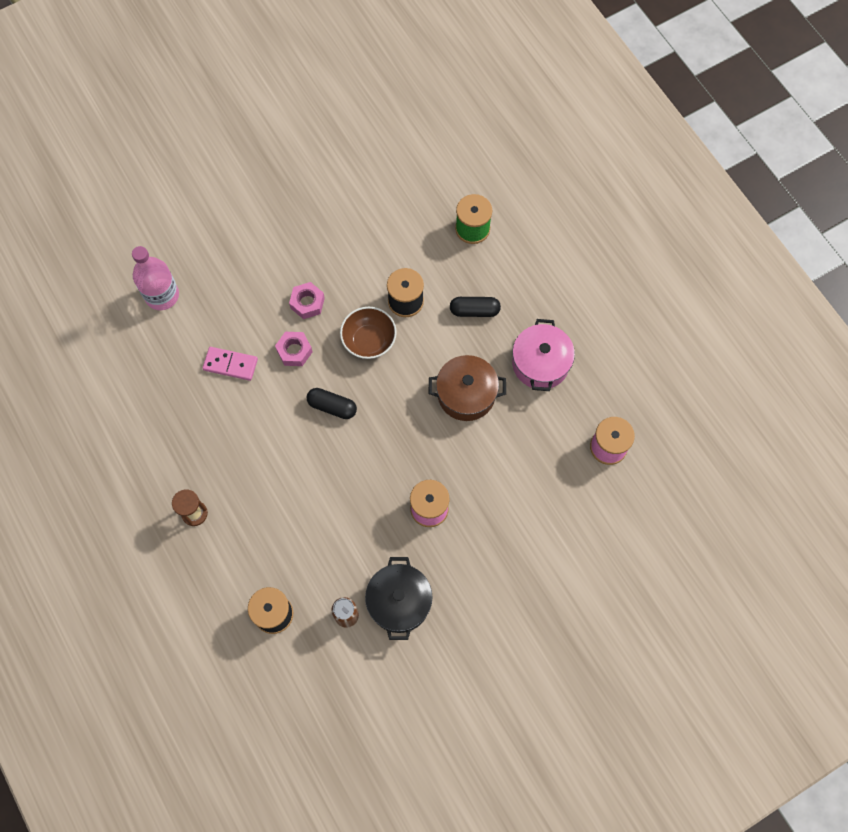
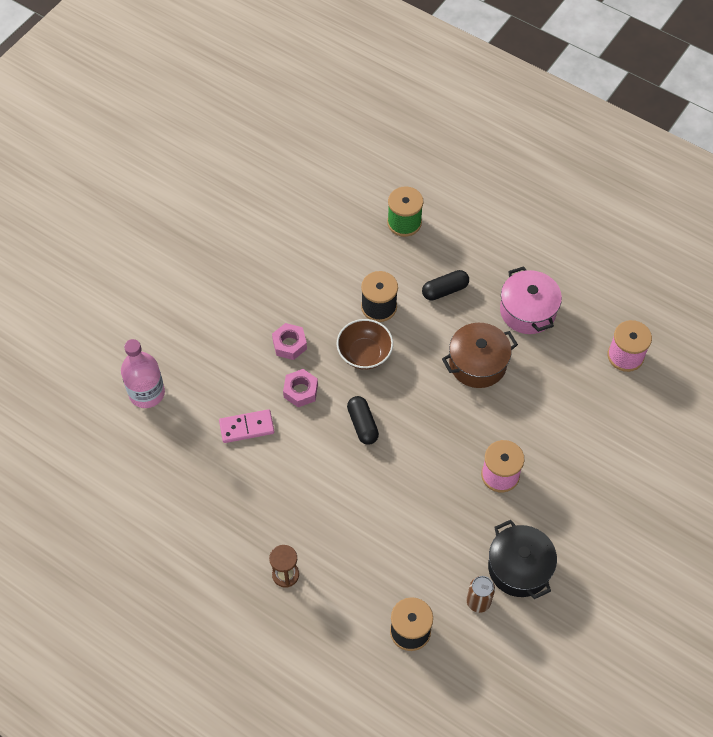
camera: 25 degrees left, 10 degrees down
(332, 406) = (362, 424): black capsule -> black capsule turned 75 degrees clockwise

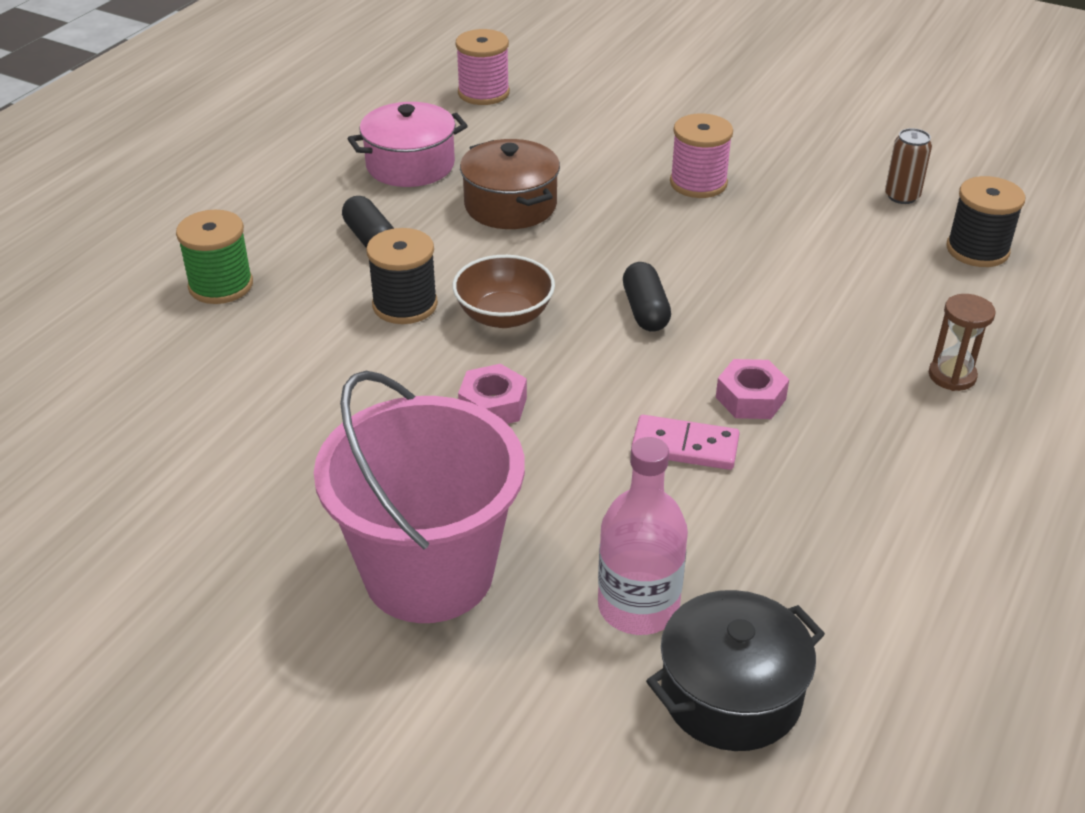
camera: 95 degrees left, 20 degrees down
(181, 314) = (428, 572): none -> pink bucket
(247, 427) = (685, 446): pink domino -> pink domino turned 60 degrees counterclockwise
(300, 391) = (592, 384): pink nut -> pink nut (750, 398)
(362, 424) = (645, 310): black capsule -> black capsule turned 75 degrees counterclockwise
(519, 568) = (836, 167): black pot -> black pot (731, 694)

